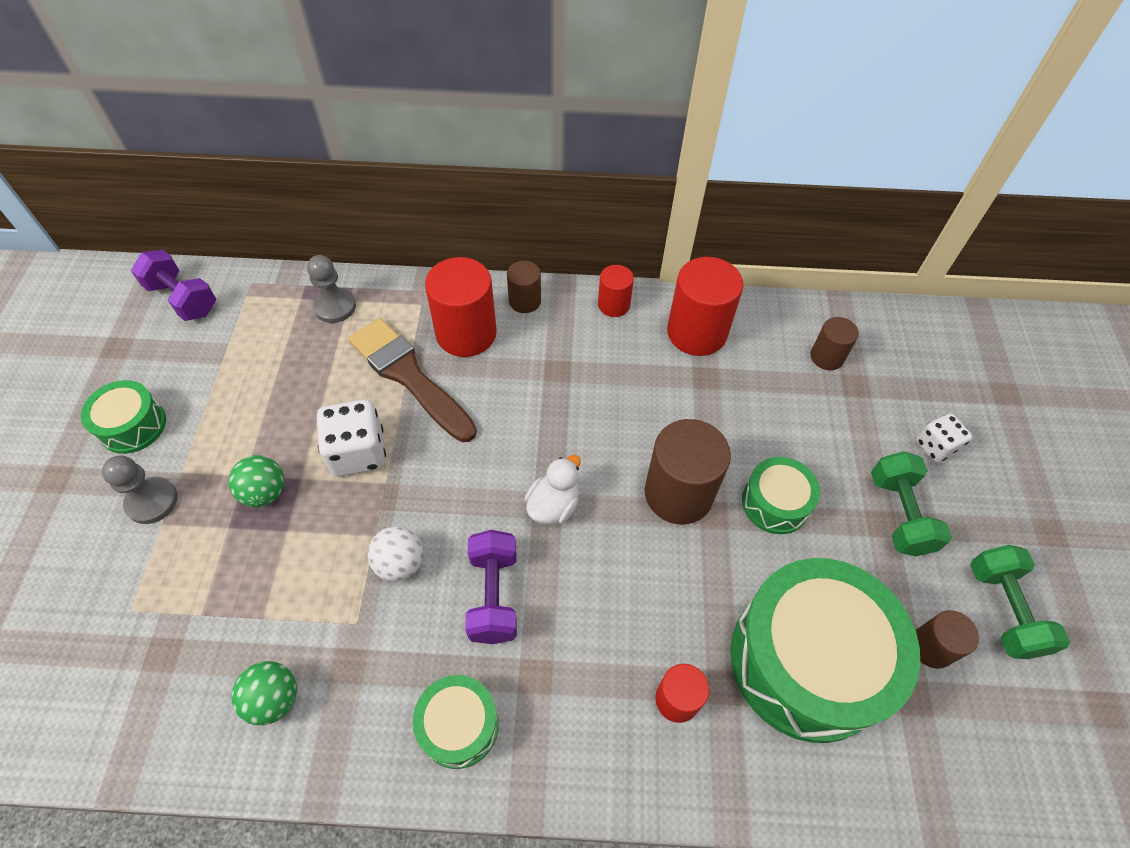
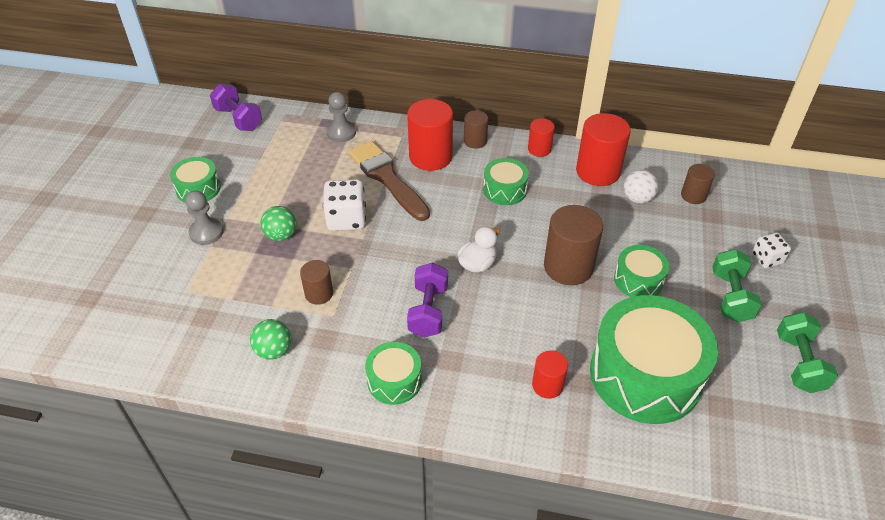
camera: 10 degrees right, 10 degrees down
(400, 563) = (367, 285): white ball -> white ball (637, 198)
(575, 376) = (505, 190): none -> green drum
(931, 647) = (739, 378): brown cylinder -> brown cylinder (319, 294)

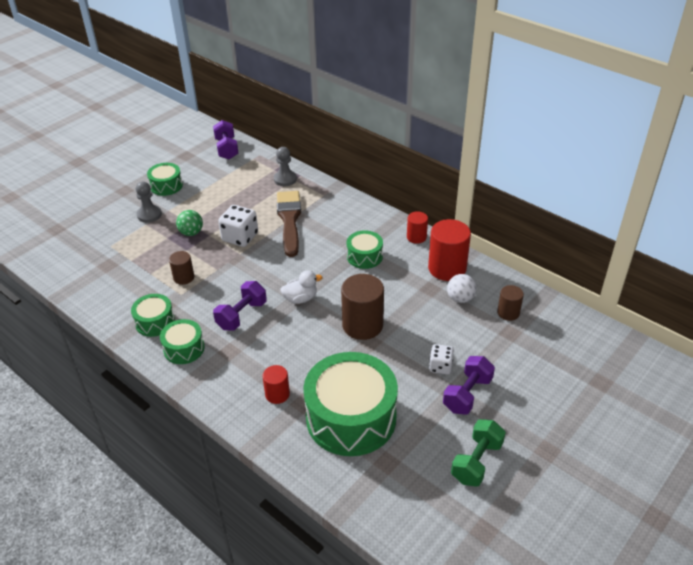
camera: 30 degrees right, 5 degrees down
(274, 350) = (129, 300): green ball -> none
(430, 157) = (332, 216): red cylinder -> none
(475, 141) = (373, 215): brown cylinder -> none
(638, 280) = (406, 354): green drum -> green drum (155, 322)
(730, 297) = (467, 394): green dumbbell -> purple dumbbell
(767, 259) = (524, 380): white dice -> white dice (440, 366)

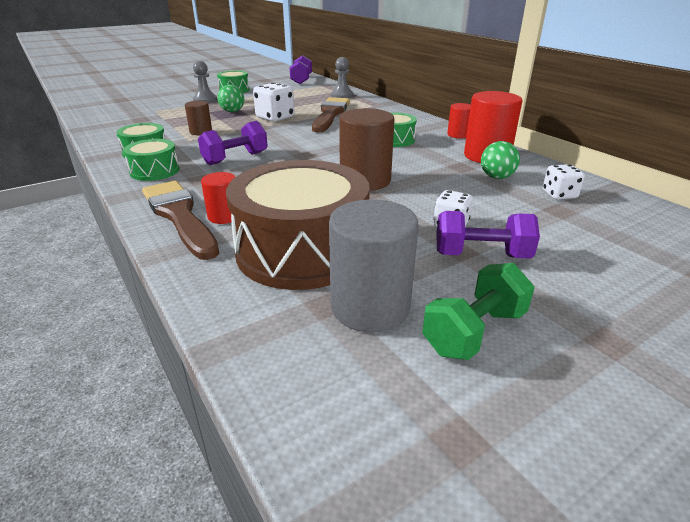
camera: 15 degrees right, 10 degrees down
(243, 401) = (179, 216): none -> brown brush
(300, 298) = (306, 156): white duck -> none
(351, 418) = (302, 250): green drum -> brown drum
(413, 457) = (370, 307): none -> grey cylinder
(460, 298) = (496, 177): white ball -> green ball
(467, 394) = (481, 255): purple dumbbell -> purple dumbbell turned 45 degrees clockwise
(508, 313) = (559, 195): brown cylinder -> white dice

